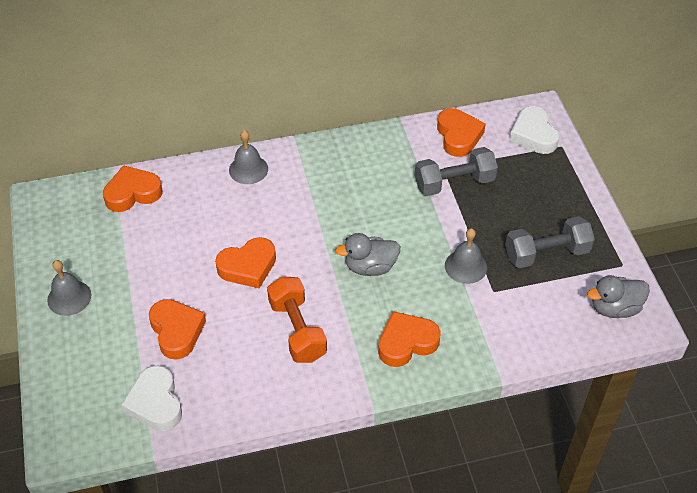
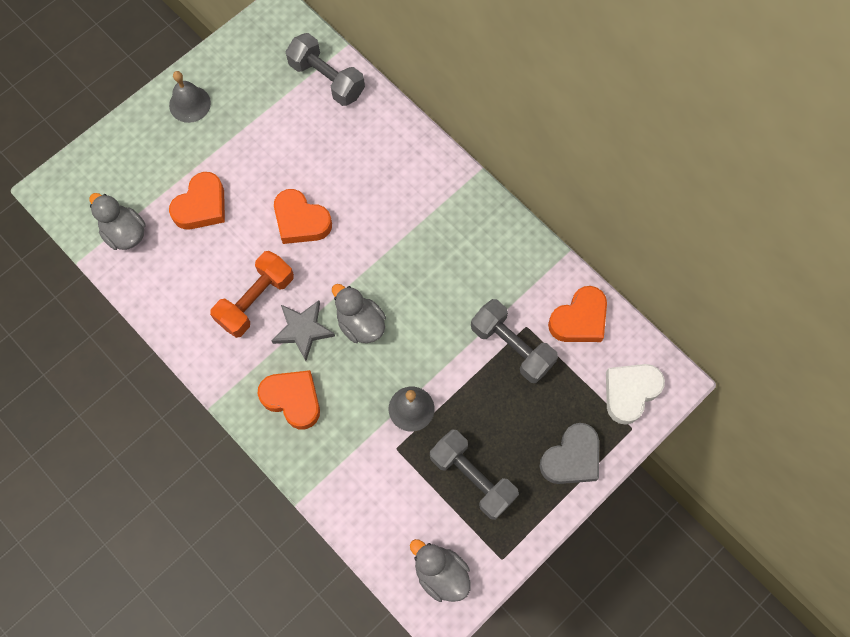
camera: 60 degrees right, 20 degrees up
(132, 193) = (327, 79): orange heart -> grey dumbbell
(155, 403) = (125, 233): white heart -> grey duck
(248, 169) = (413, 155): grey bell -> none
(348, 308) = (303, 330): none -> grey star
(565, 189) = (571, 458): none -> grey heart

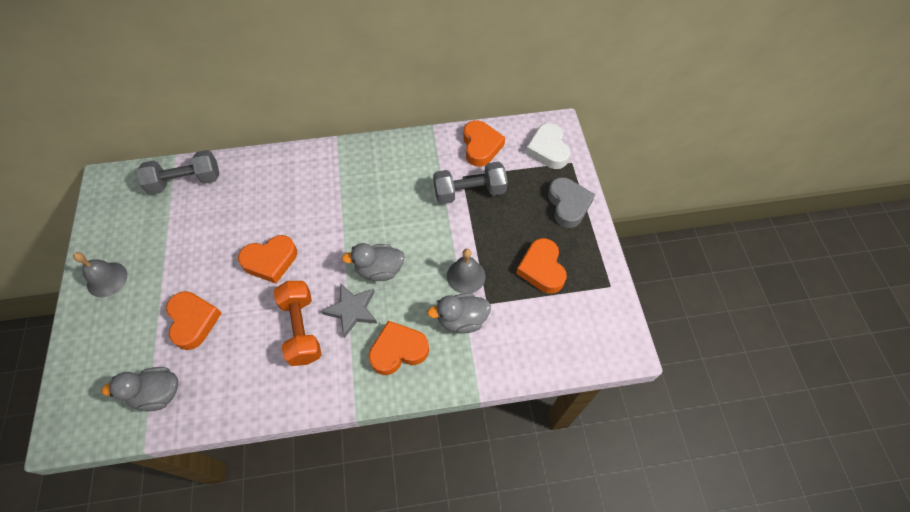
camera: 55 degrees left, 10 degrees down
(440, 573) = (597, 330): grey duck -> grey duck (462, 320)
(472, 477) = (542, 269): grey dumbbell -> orange heart

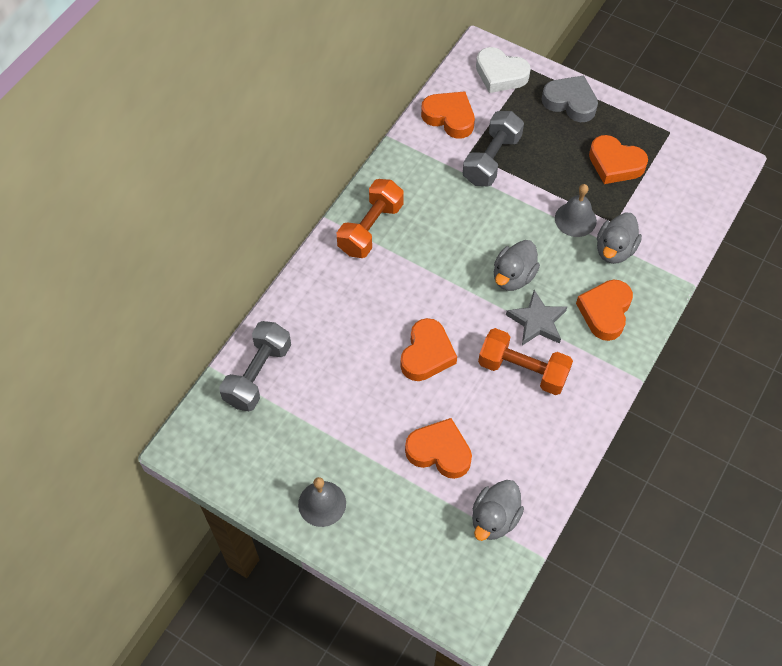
camera: 50 degrees left, 0 degrees up
(348, 164) = (370, 228): none -> orange dumbbell

